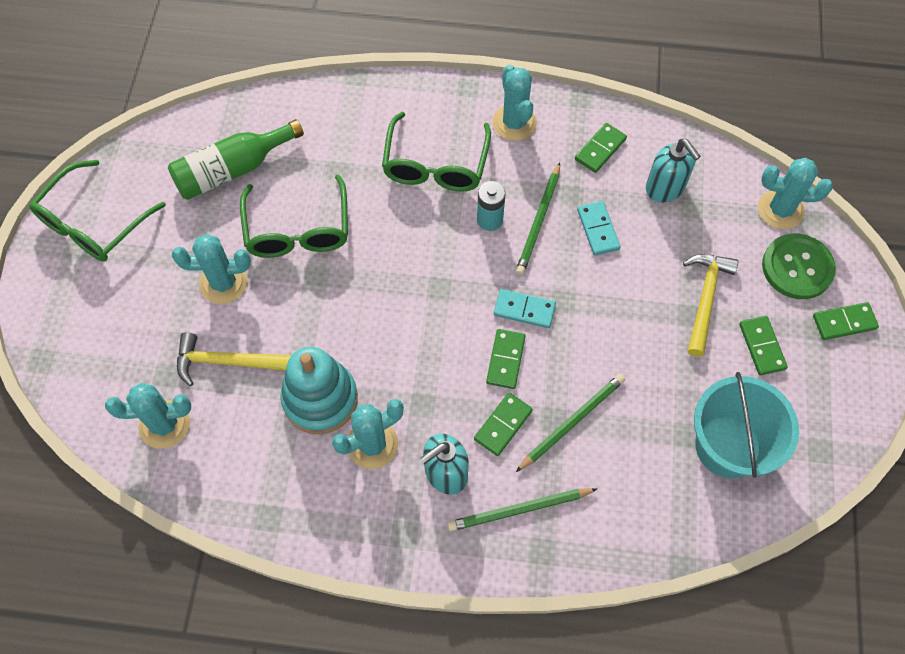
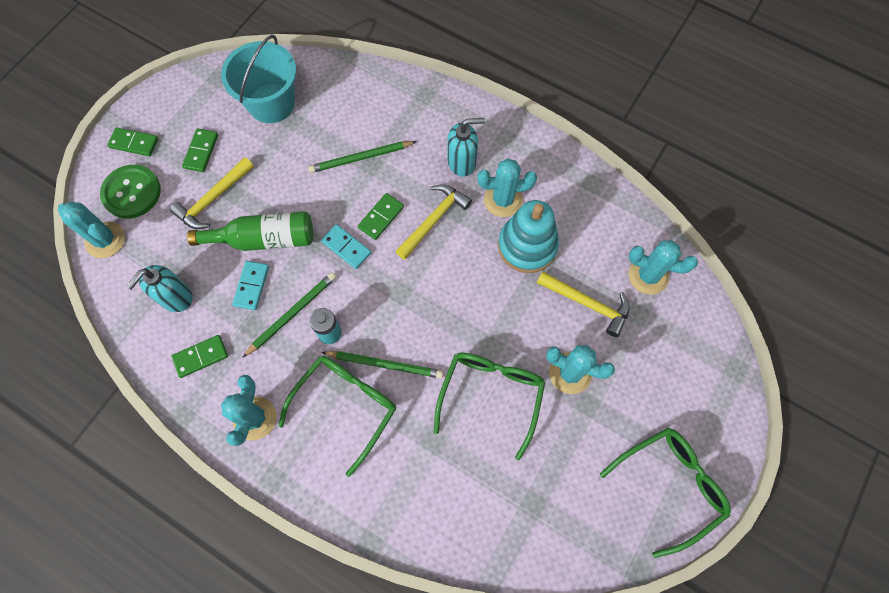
camera: 155 degrees left, 5 degrees up
(232, 170) = (527, 486): green bottle -> green bottle (264, 239)
(443, 383) = (434, 220): none -> yellow hammer
(503, 425) = (407, 175): green domino -> none
(519, 510) = (426, 122): green pencil -> green pencil (385, 364)
(665, 188) = (175, 297): turquoise soap dispenser -> turquoise soap dispenser turned 135 degrees counterclockwise

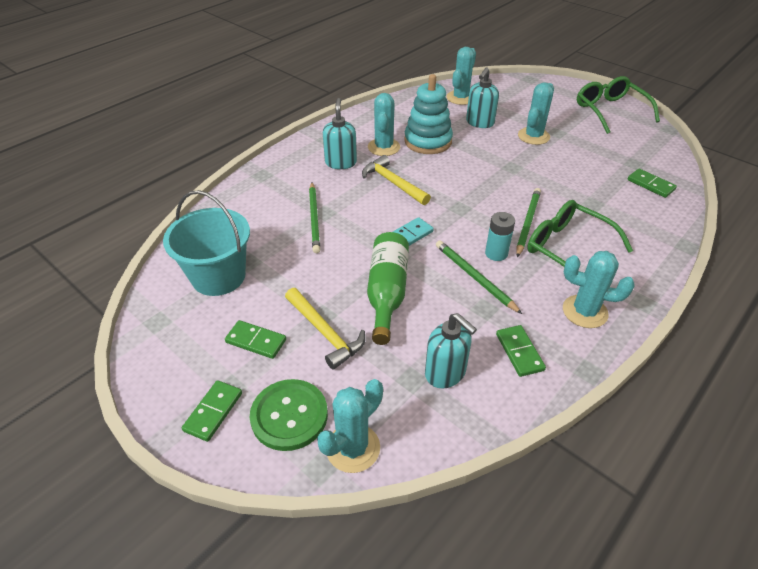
camera: 80 degrees left, 25 degrees down
(251, 286) = (440, 306): turquoise domino -> none
(381, 217) = (382, 212): green domino -> green domino (650, 185)
(491, 395) = (552, 172): green glasses -> none
(587, 304) = (479, 123): yellow hammer -> turquoise soap dispenser

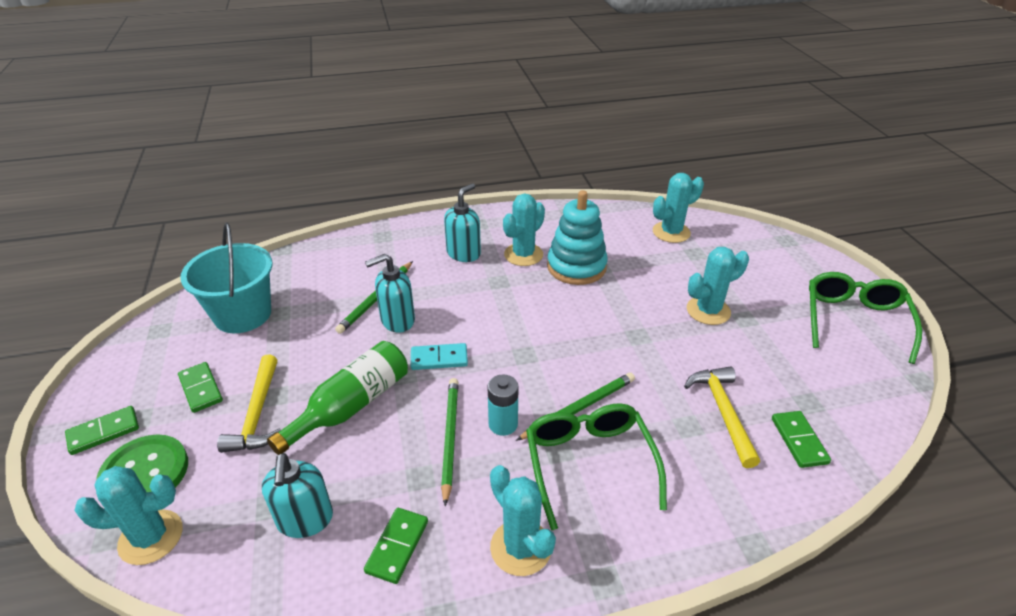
camera: 35 degrees right, 5 degrees down
(393, 183) = (488, 296): yellow hammer -> yellow hammer (723, 412)
(479, 123) = (660, 269): turquoise soap dispenser -> turquoise soap dispenser (397, 320)

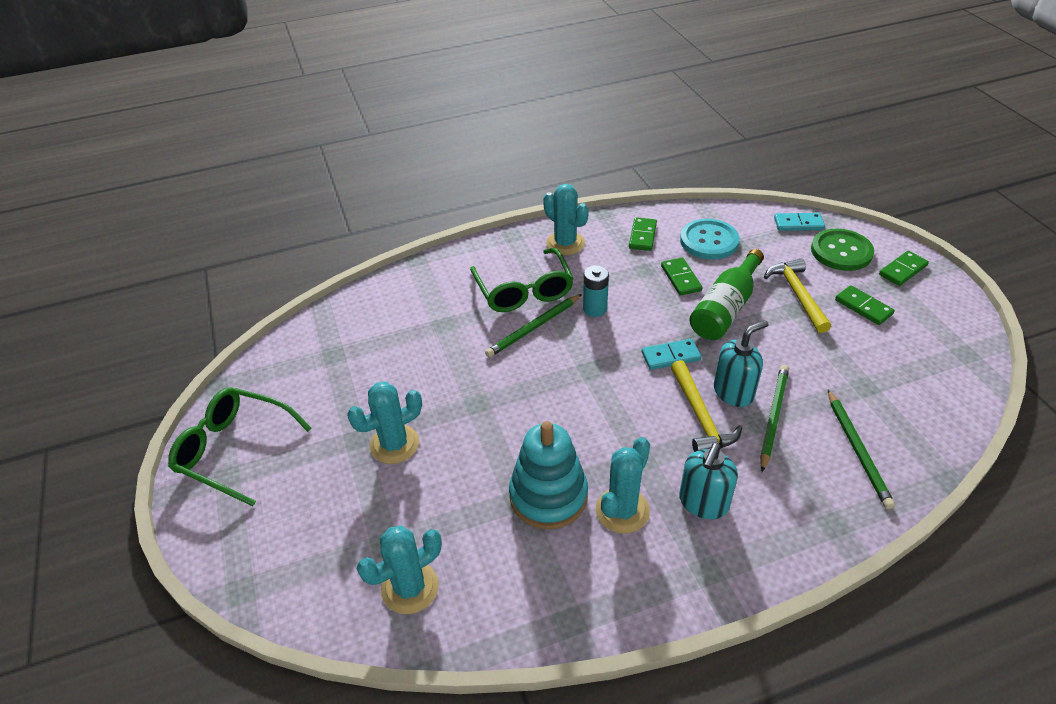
camera: 175 degrees right, 5 degrees up
(151, 537) = (798, 224): turquoise cactus -> turquoise domino
(242, 314) = (901, 380): turquoise bucket -> none
(305, 520) = (709, 241): turquoise soap dispenser -> turquoise button
(450, 438) = (634, 295): green pencil -> green pencil (857, 450)
(723, 412) = (411, 338): yellow hammer -> yellow hammer (700, 416)
(799, 441) = (357, 323): green domino -> green domino (680, 278)
(854, 320) = (234, 450): green glasses -> green glasses turned 105 degrees clockwise

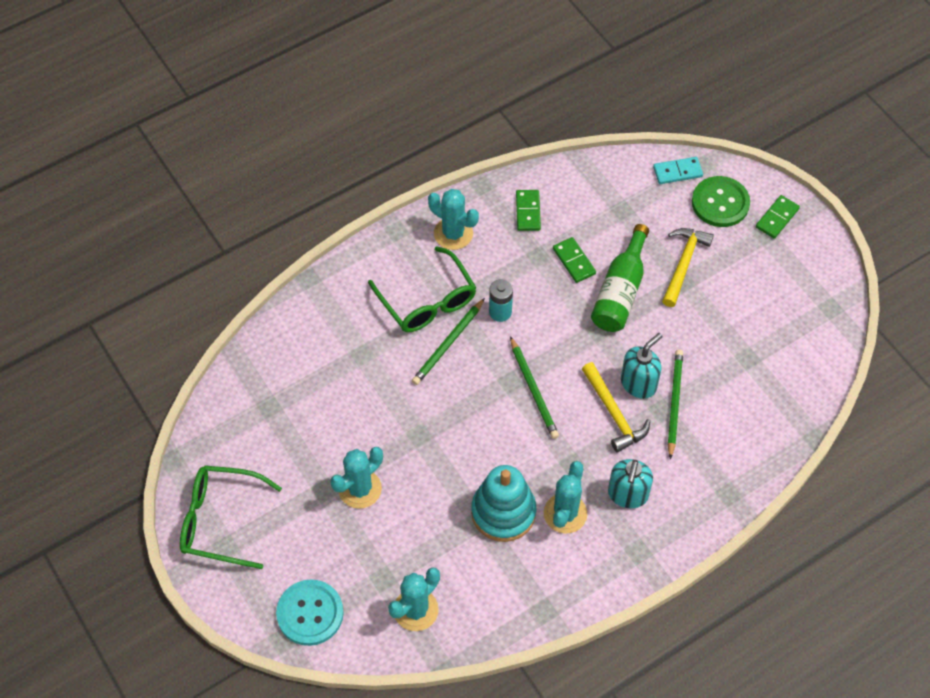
camera: 15 degrees left, 15 degrees up
(670, 356) = (579, 354): turquoise domino -> none
(709, 241) = (594, 208): turquoise button -> turquoise button (310, 613)
(797, 294) = (683, 264): yellow hammer -> yellow hammer turned 45 degrees clockwise
(857, 450) = (744, 423): green pencil -> green pencil (533, 390)
(863, 307) = (743, 269): green domino -> none

